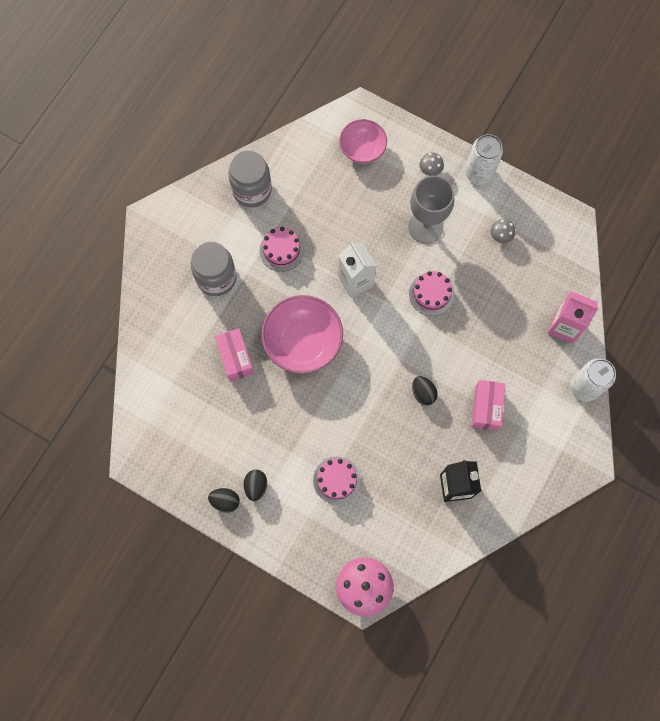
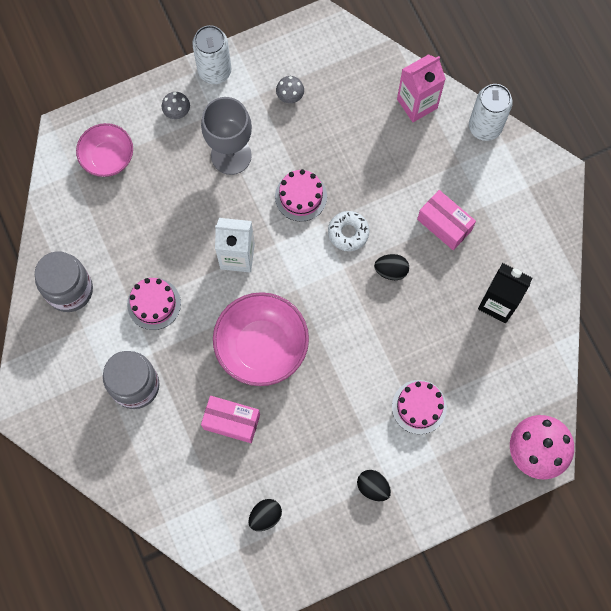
camera: 55 degrees left, 0 degrees up
(225, 501) = (367, 526): black egg -> black egg (265, 516)
(429, 344) = (348, 233): none -> white donut

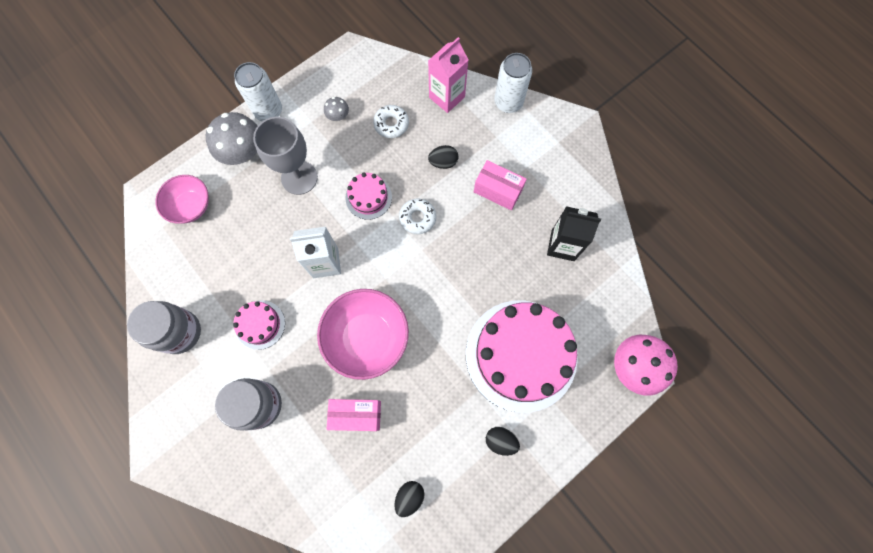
camera: 15 degrees left, 0 degrees up
(177, 111) = (243, 152): grey mushroom -> grey mushroom, size x2.06
(346, 120) = (391, 124): none -> white donut
(391, 270) = (463, 241): black egg -> black egg (443, 162)
(419, 407) = (521, 355): pink cake -> pink cake, size x2.22

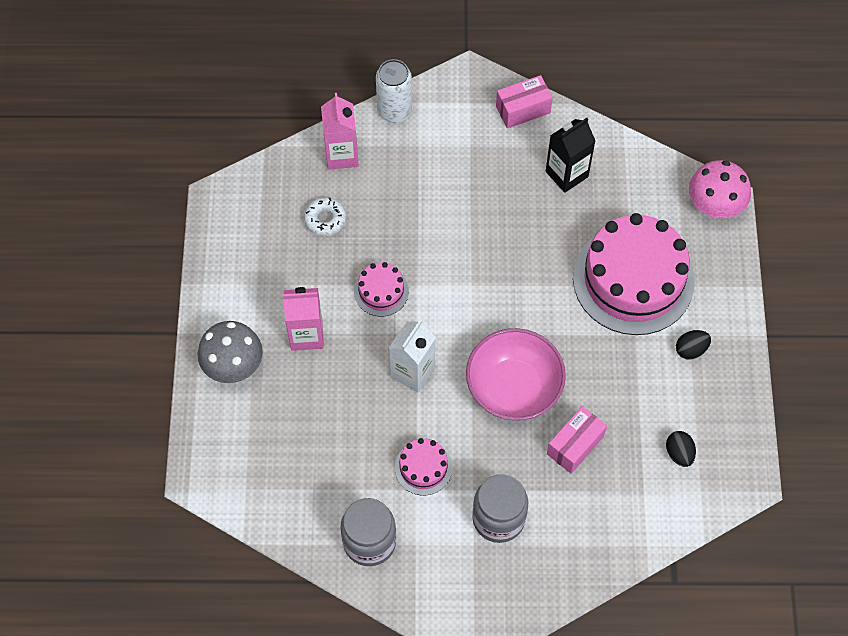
camera: 50 degrees left, 10 degrees down
(190, 206) = (247, 449): pink bowl -> none
(268, 111) = (210, 313): white can -> none
(299, 178) = (306, 335): grey goblet -> pink carton
(338, 116) = (273, 257): grey mushroom -> none
(417, 218) = (438, 266): white donut -> none
(443, 162) = (403, 206): black egg -> none
(498, 191) = (471, 184): pink box -> pink box (523, 109)

